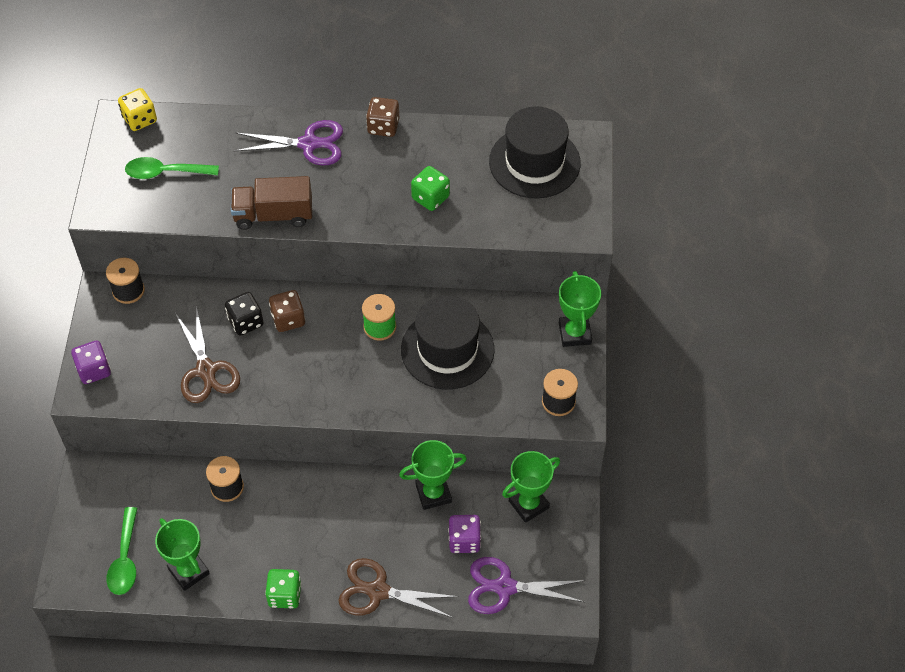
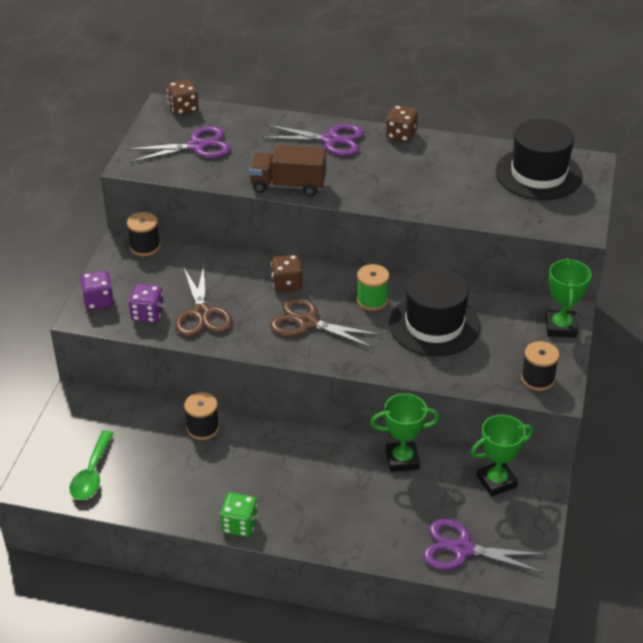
camera: 10 degrees right, 15 degrees down
(140, 119) = (183, 109): yellow dice -> brown dice
(165, 172) = (197, 146): green spoon -> purple scissors
(189, 571) = (150, 492): green trophy -> none
(246, 322) = (247, 282): black dice -> none
(378, 591) = (332, 534): brown scissors -> brown scissors (307, 323)
(430, 198) = (436, 189): green dice -> none
(464, 540) = (427, 503): purple dice -> purple dice (147, 314)

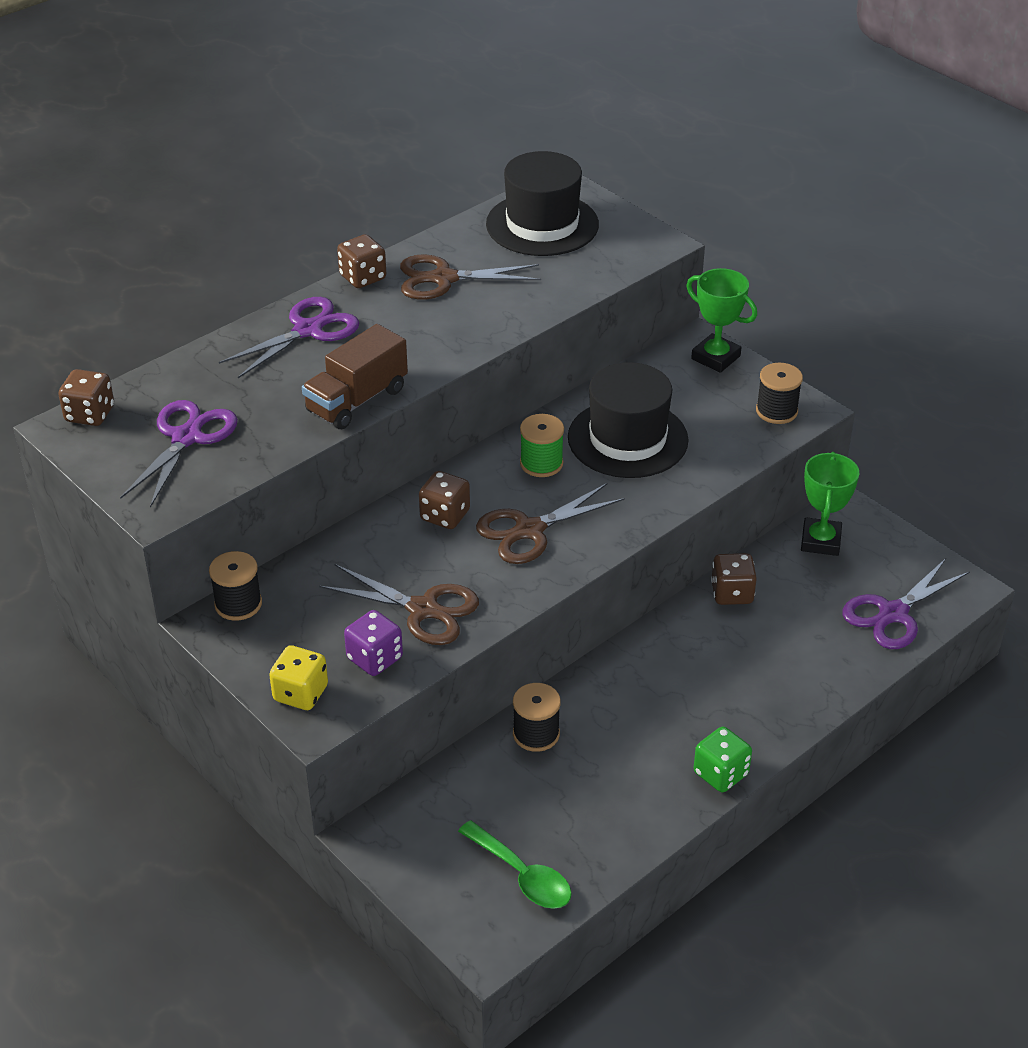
camera: 55 degrees left, 0 degrees up
(99, 301) = (300, 693): purple dice -> yellow dice
(402, 460) = (732, 593): green trophy -> brown dice
(436, 163) = (443, 279): none -> brown scissors

